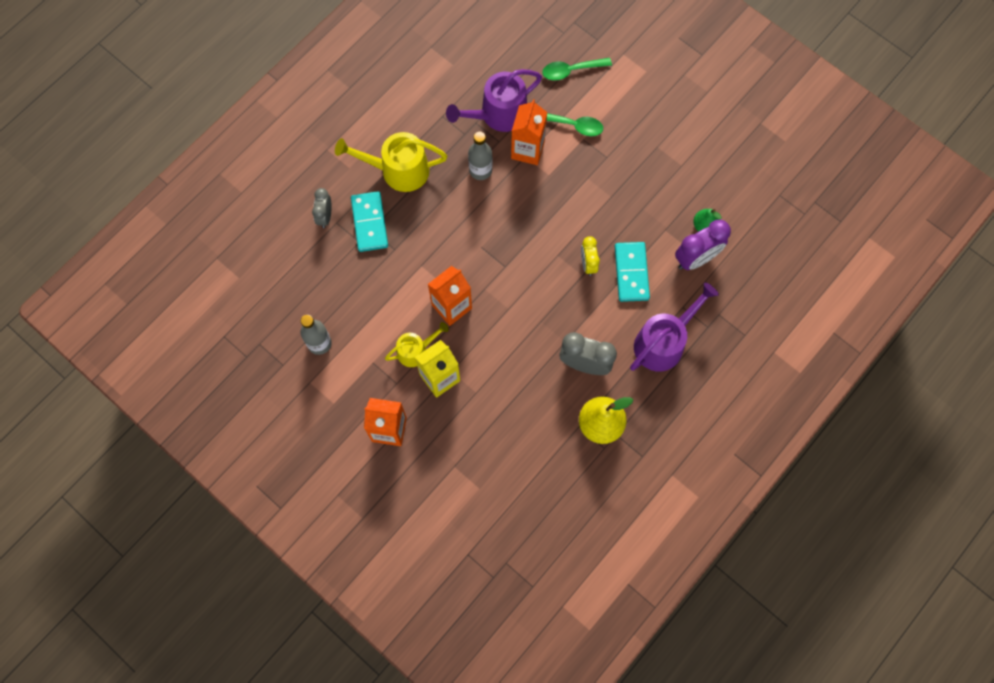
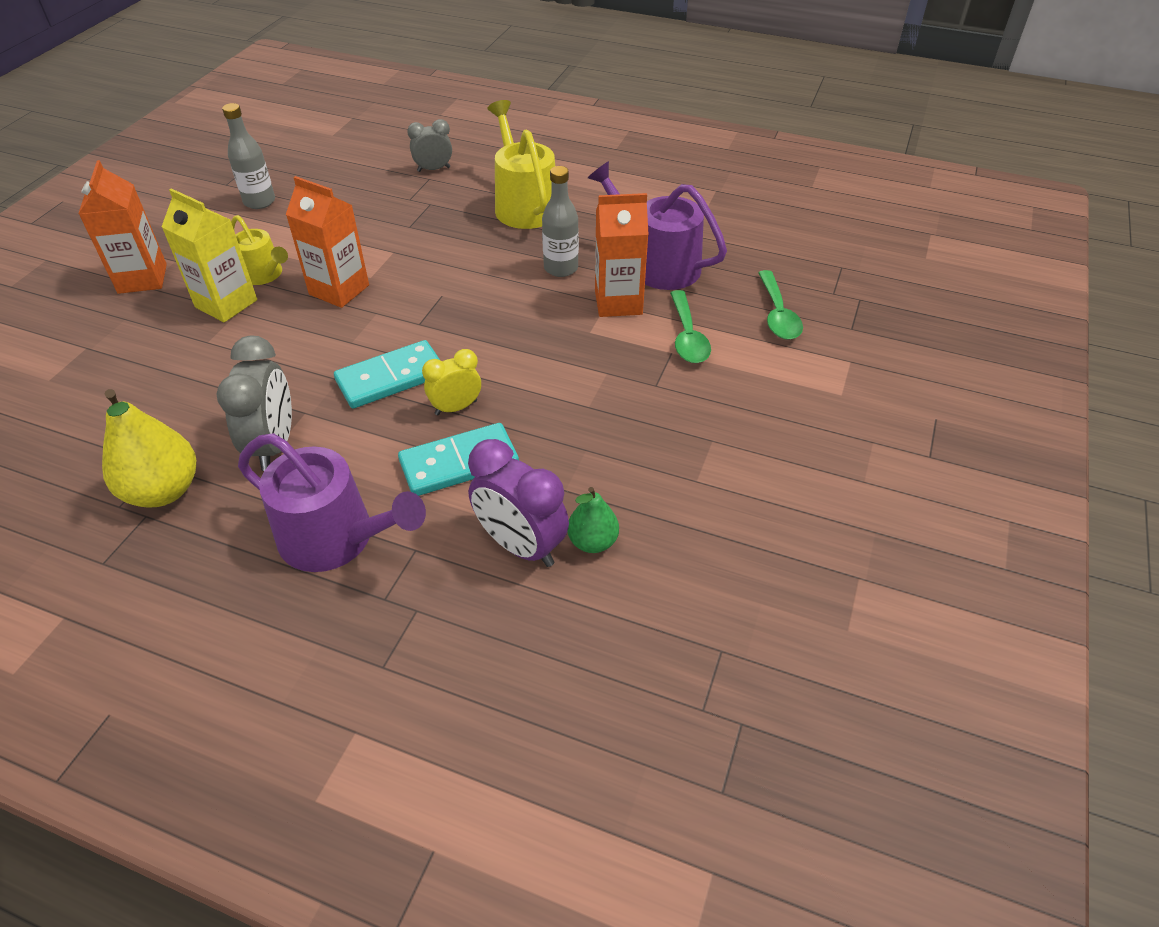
camera: 70 degrees right, 25 degrees down
(369, 223) = (439, 200): turquoise domino -> turquoise domino (391, 378)
(571, 70) = (777, 314): green spoon -> green spoon turned 150 degrees counterclockwise

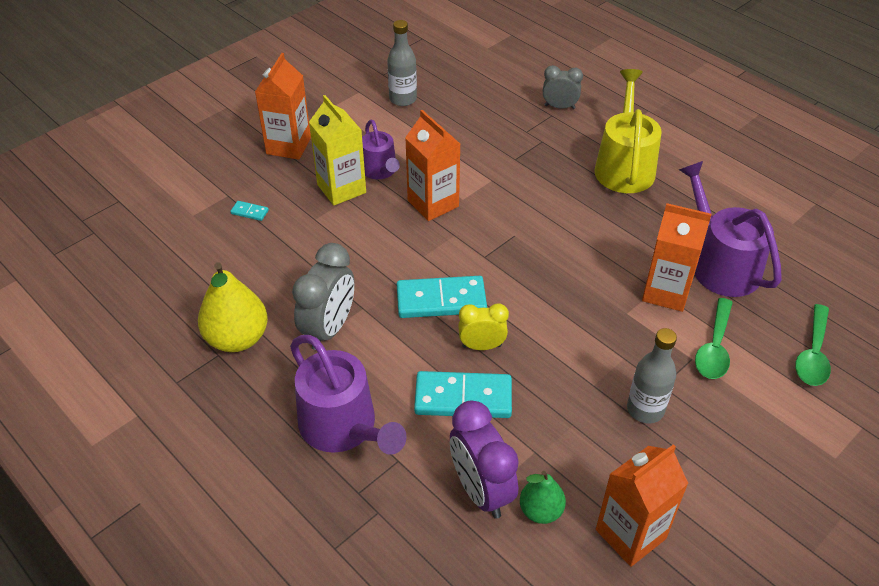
camera: 25 degrees right, 0 degrees up
(122, 357) = (250, 212): none -> turquoise domino
(264, 274) = (380, 170): yellow watering can -> purple watering can
(561, 268) = (629, 241): grey bottle -> grey bottle (645, 409)
(692, 529) = (630, 534): none -> orange carton

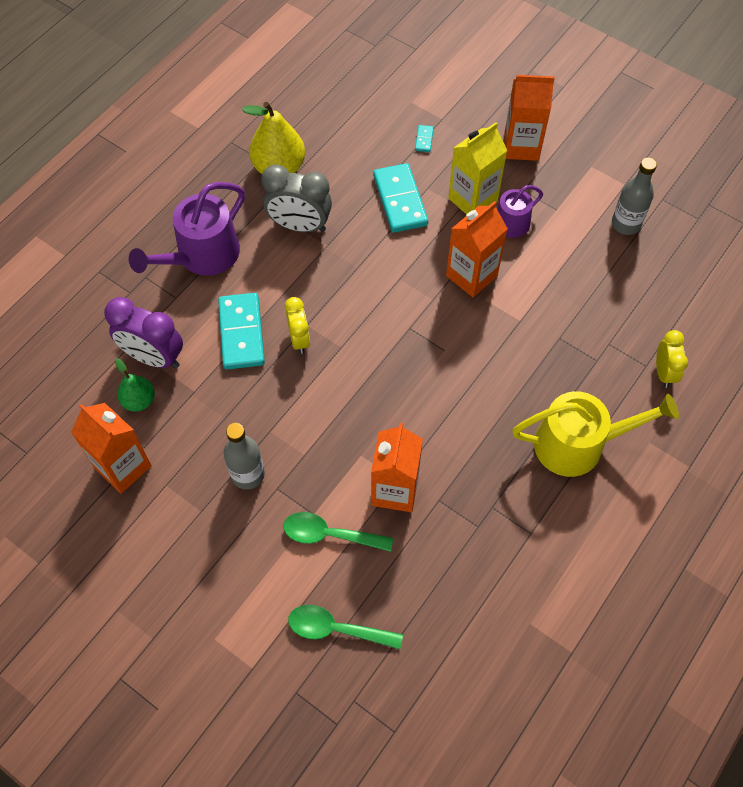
camera: 80 degrees right, 15 degrees up
(441, 300) = (347, 301): turquoise domino -> turquoise domino (400, 200)
(481, 490) = (154, 357): purple clock -> purple clock turned 120 degrees counterclockwise
(559, 107) = (663, 372): grey clock -> yellow clock
(721, 265) = (445, 543): purple watering can -> none

